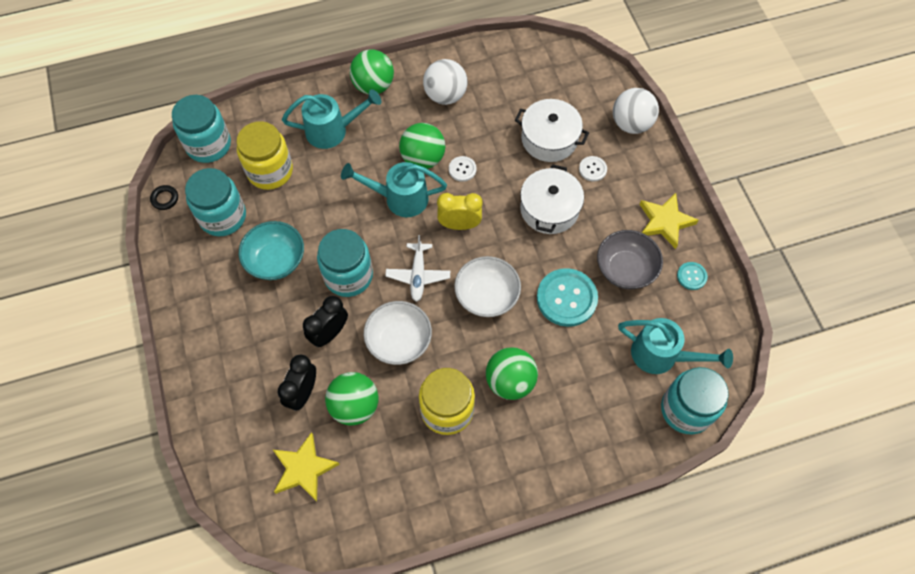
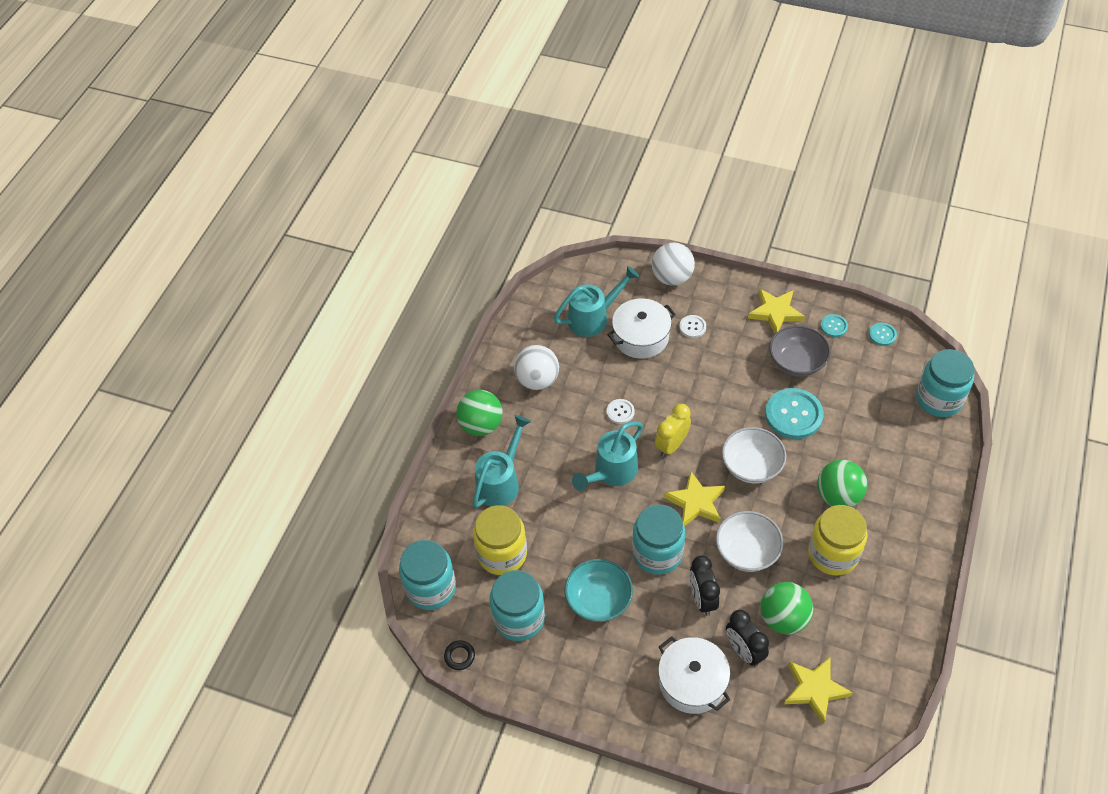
camera: 50 degrees left, 10 degrees down
(418, 275) = (696, 502): white plane -> yellow star
(423, 158) = (586, 433): green ball -> none
(549, 209) = (705, 377): white pot -> white pot (692, 682)
(661, 355) = (885, 386): turquoise watering can -> turquoise watering can (593, 318)
(718, 321) = (882, 335): none -> turquoise button

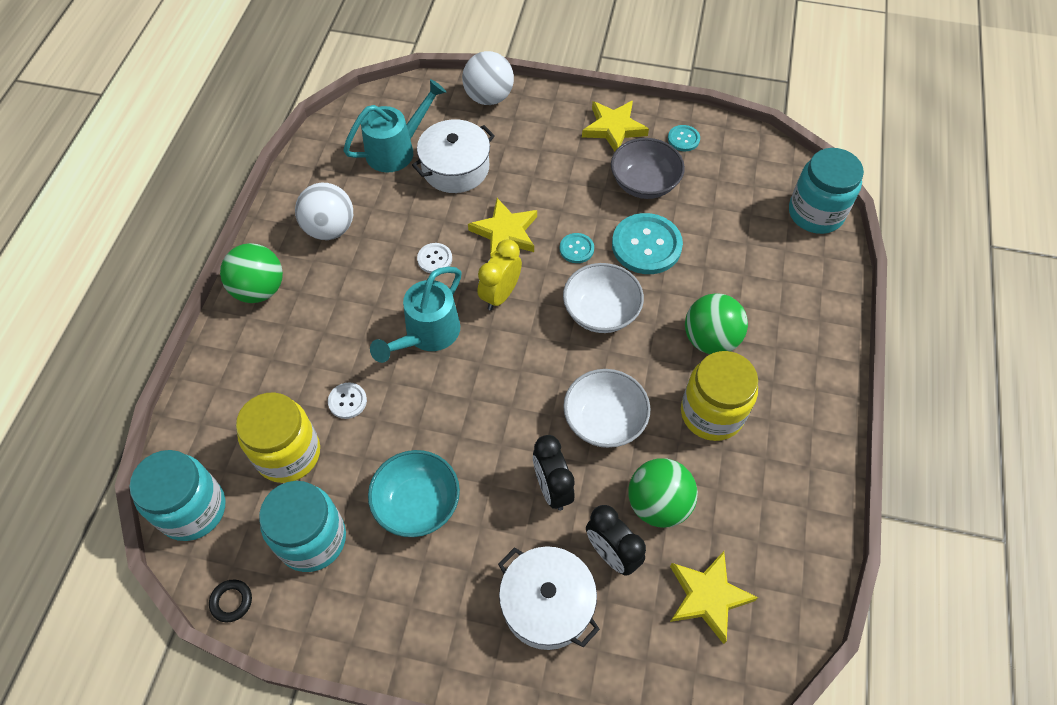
camera: 10 degrees left, 5 degrees up
(501, 482) = (285, 359): turquoise watering can -> none
(657, 553) = (490, 433): turquoise jar -> none
(692, 327) = (517, 152): white button -> white button (347, 401)
(696, 502) = (535, 363): yellow star -> yellow star (505, 232)
(882, 335) = (740, 144): turquoise button -> turquoise button (576, 249)

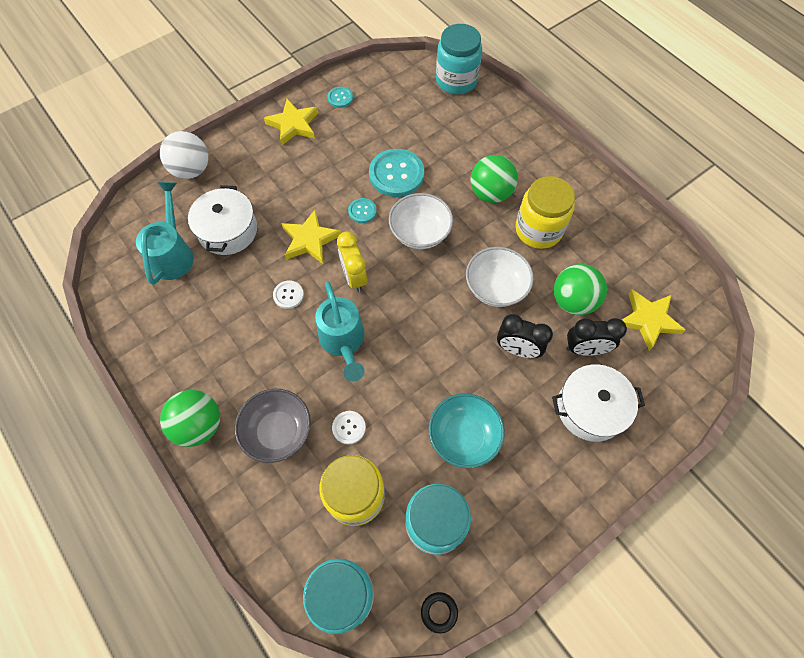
camera: 50 degrees left, 5 degrees up
(330, 229) = (195, 342): white ball -> none
(644, 183) = (351, 141): grey bowl -> grey bowl (278, 431)

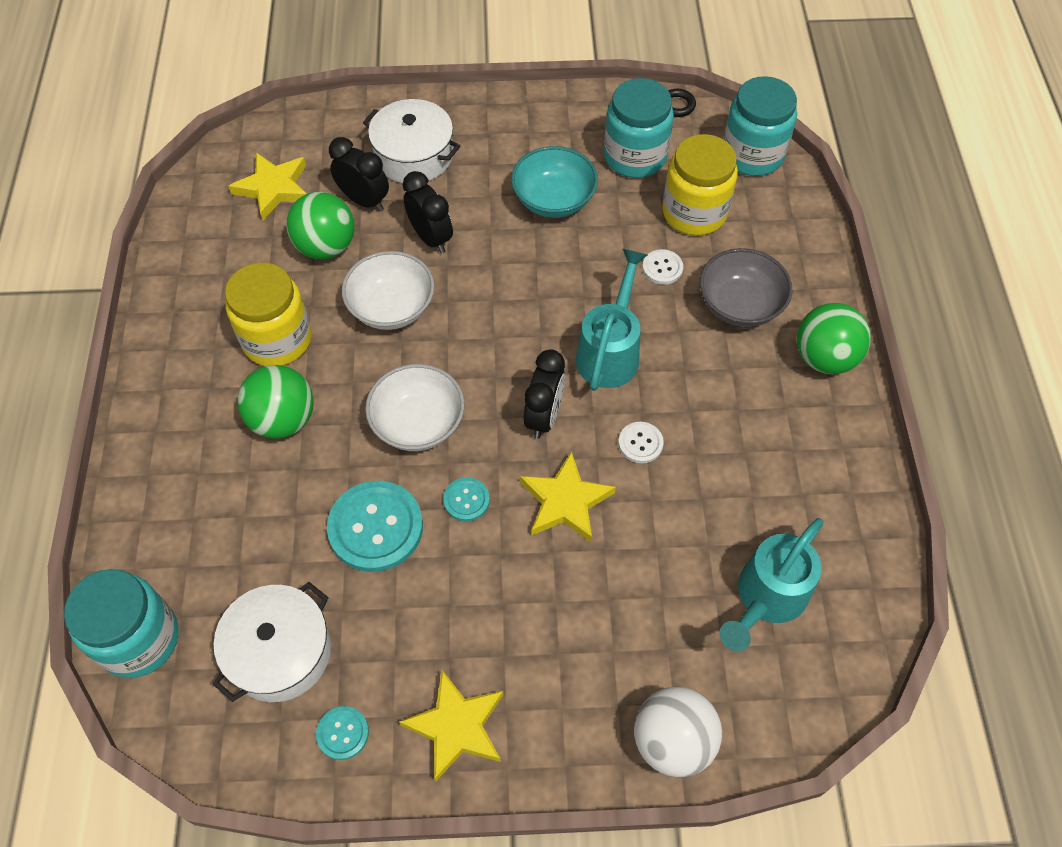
camera: 145 degrees left, 5 degrees down
(228, 230) = (670, 588): white pot -> white pot (280, 652)
(354, 277) = (544, 416): yellow clock -> black clock

